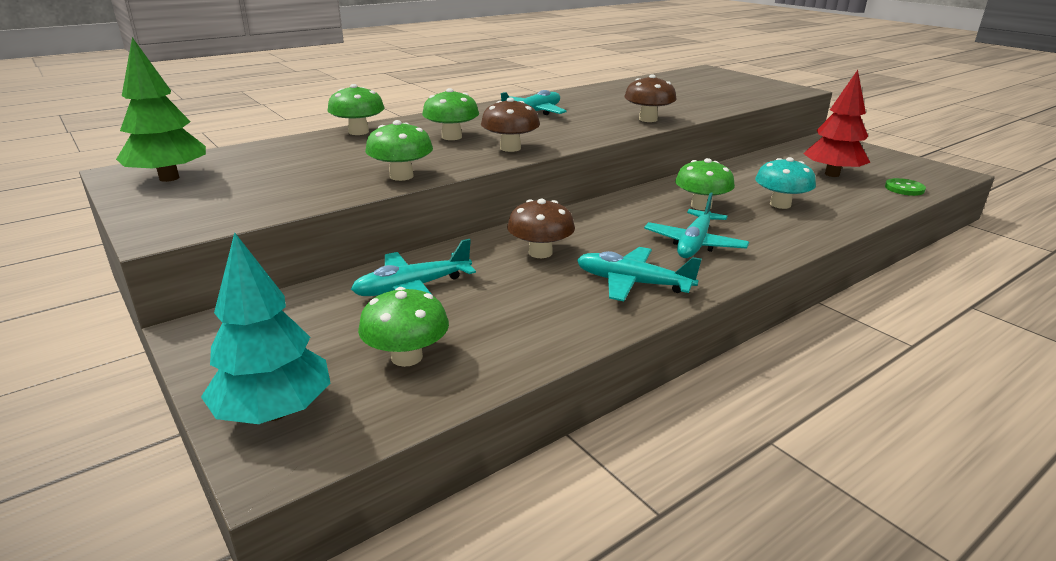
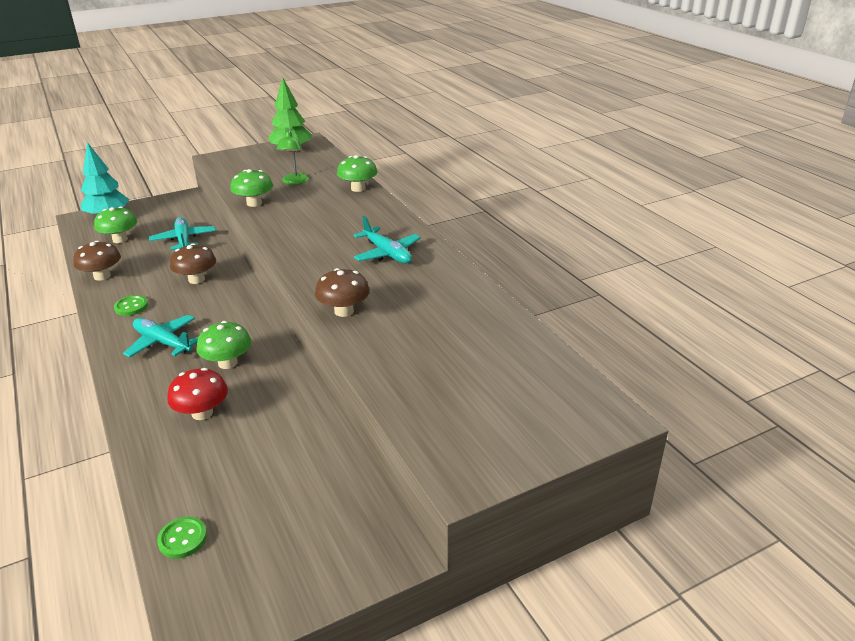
camera: 100 degrees right, 5 degrees up
(323, 163) = (294, 182): none -> green lamp
(451, 137) = (330, 218): green mushroom -> none
(510, 148) = (290, 238): brown mushroom -> brown mushroom (102, 276)
(632, 283) = (131, 307): turquoise plane -> green button
(780, 204) = (202, 413): turquoise mushroom -> red mushroom
(832, 174) = (258, 489): red tree -> none

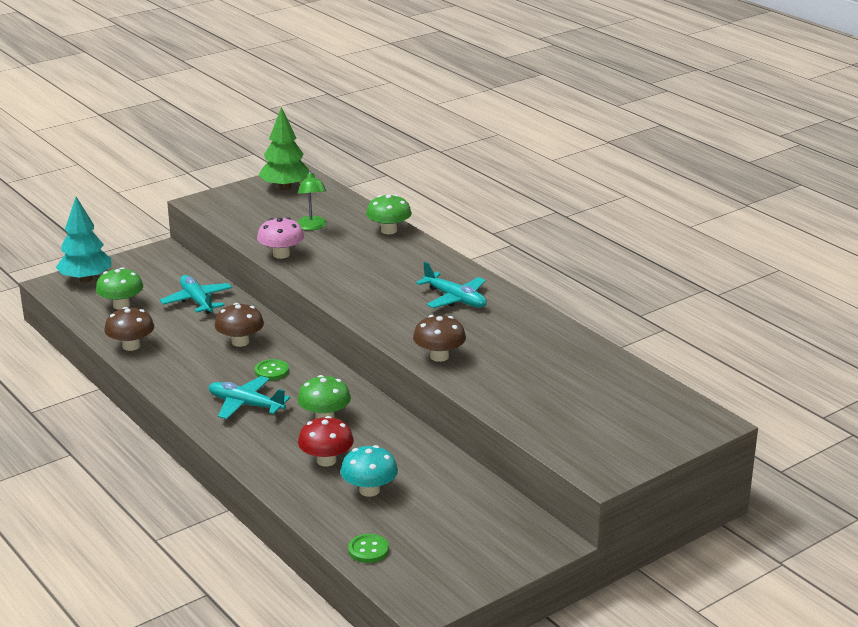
camera: 10 degrees left, 5 degrees down
(131, 307) = (187, 374): green button -> green button (271, 371)
(226, 455) = (369, 490): none -> turquoise mushroom
(254, 203) = (281, 254): green mushroom -> pink mushroom

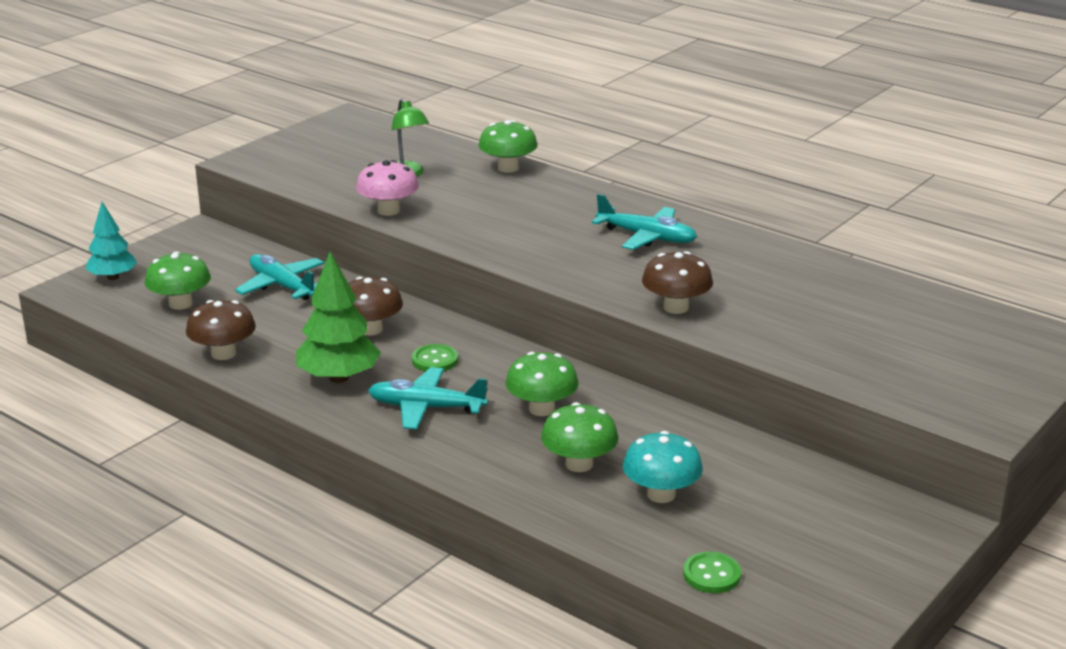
camera: 15 degrees left, 0 degrees up
(86, 279) = (113, 277): turquoise tree -> turquoise tree, size x0.67
(285, 187) = (342, 133): green tree -> green tree (339, 378)
(326, 460) = (579, 464): red mushroom -> green mushroom

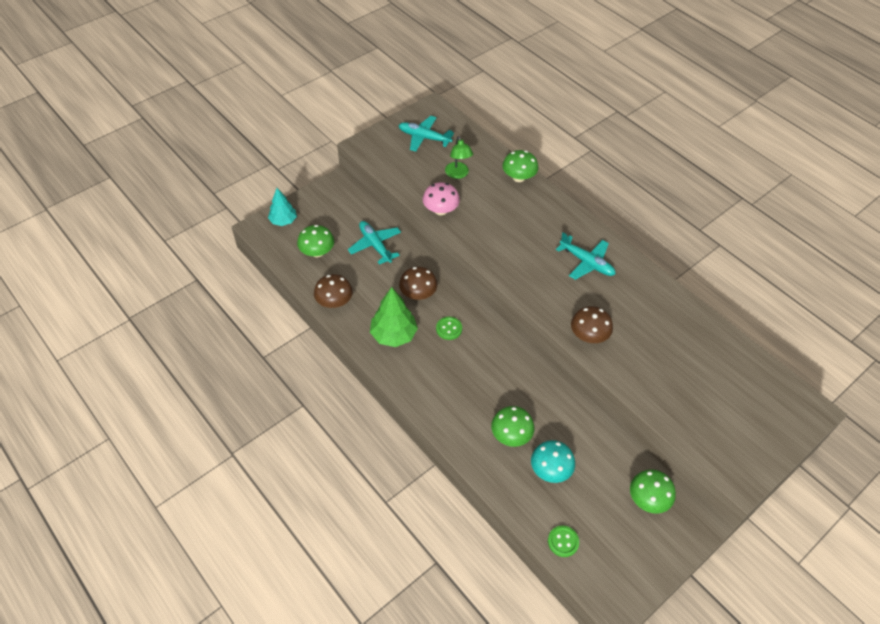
camera: 10 degrees right, 25 degrees up
(426, 408) = (436, 370): turquoise plane -> turquoise plane (424, 137)
(541, 409) = (500, 383): green mushroom -> green mushroom (648, 499)

